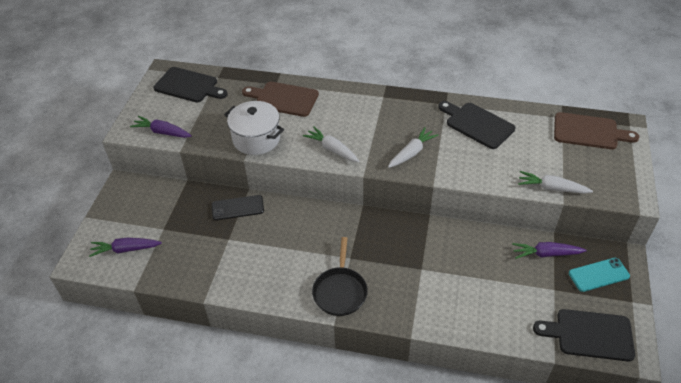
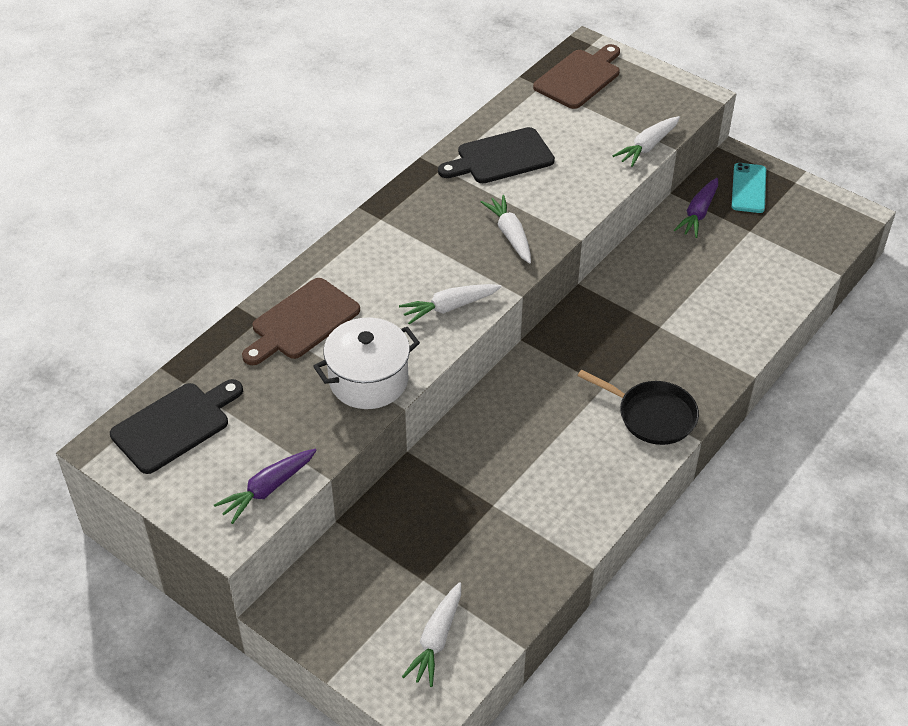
camera: 65 degrees left, 0 degrees up
(125, 249) = (436, 640): purple carrot -> white carrot
(237, 208) = (438, 476): black phone -> none
(590, 335) = (820, 232): black cutting board -> none

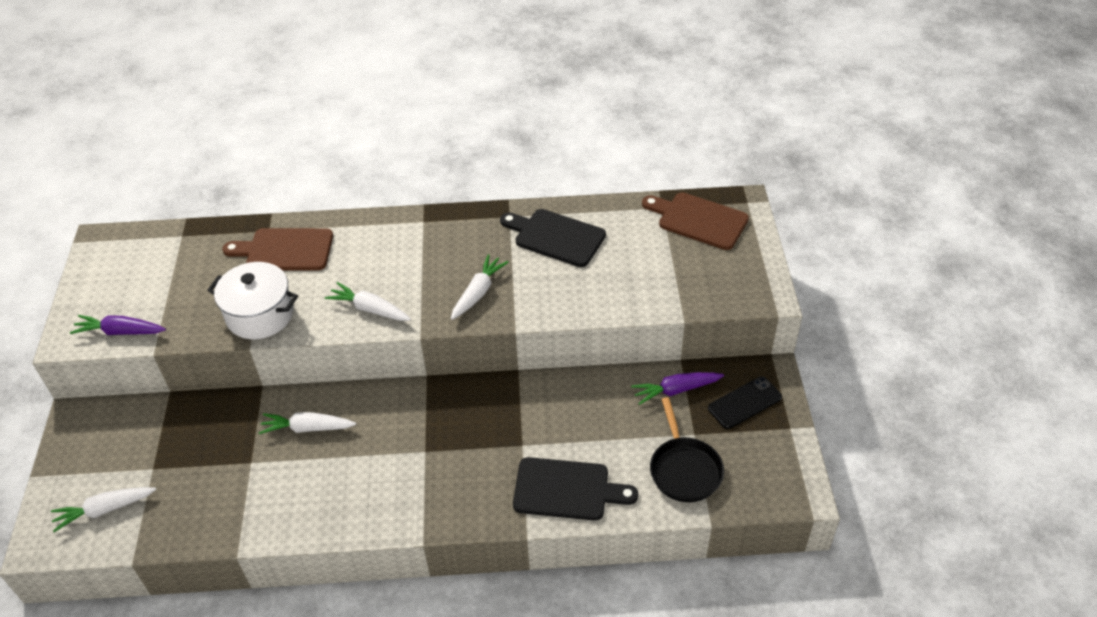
camera: 50 degrees right, 0 degrees up
(175, 425) = (141, 256): black cutting board -> black cutting board (566, 489)
(579, 77) = (699, 220): brown cutting board -> brown cutting board turned 150 degrees counterclockwise
(647, 147) = (666, 304): white carrot -> white carrot (307, 428)
(652, 415) = (421, 499): black pan -> black pan (684, 469)
(748, 188) = (744, 403): turquoise phone -> black phone

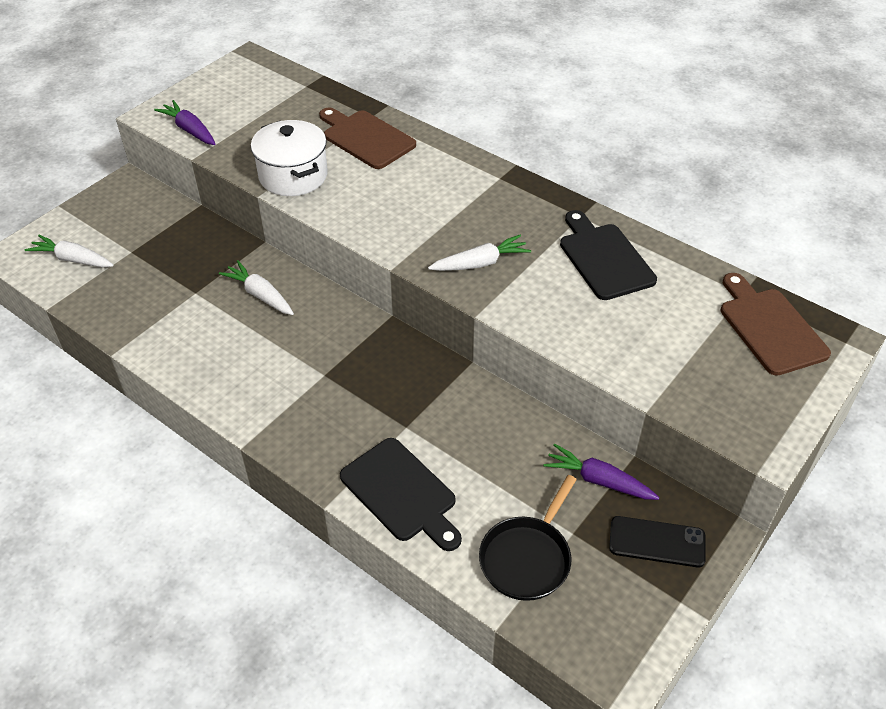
camera: 40 degrees right, 0 degrees up
(369, 309) = (377, 221): white carrot -> none

